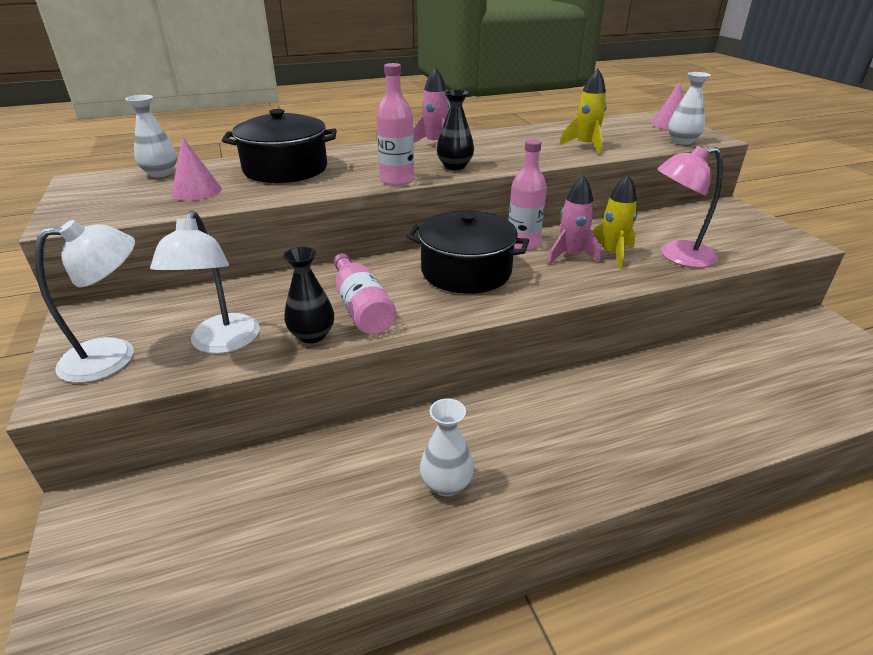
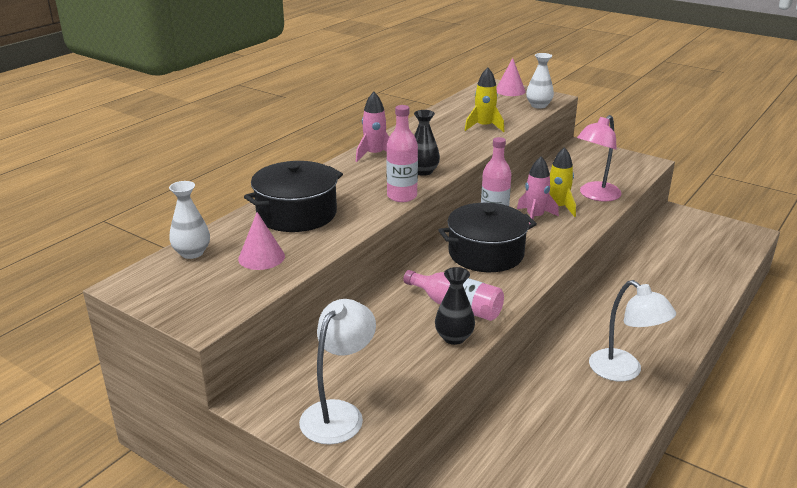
camera: 35 degrees left, 5 degrees down
(222, 343) = (402, 370): white lamp -> white lamp (624, 371)
(446, 484) = (598, 400): white vase -> none

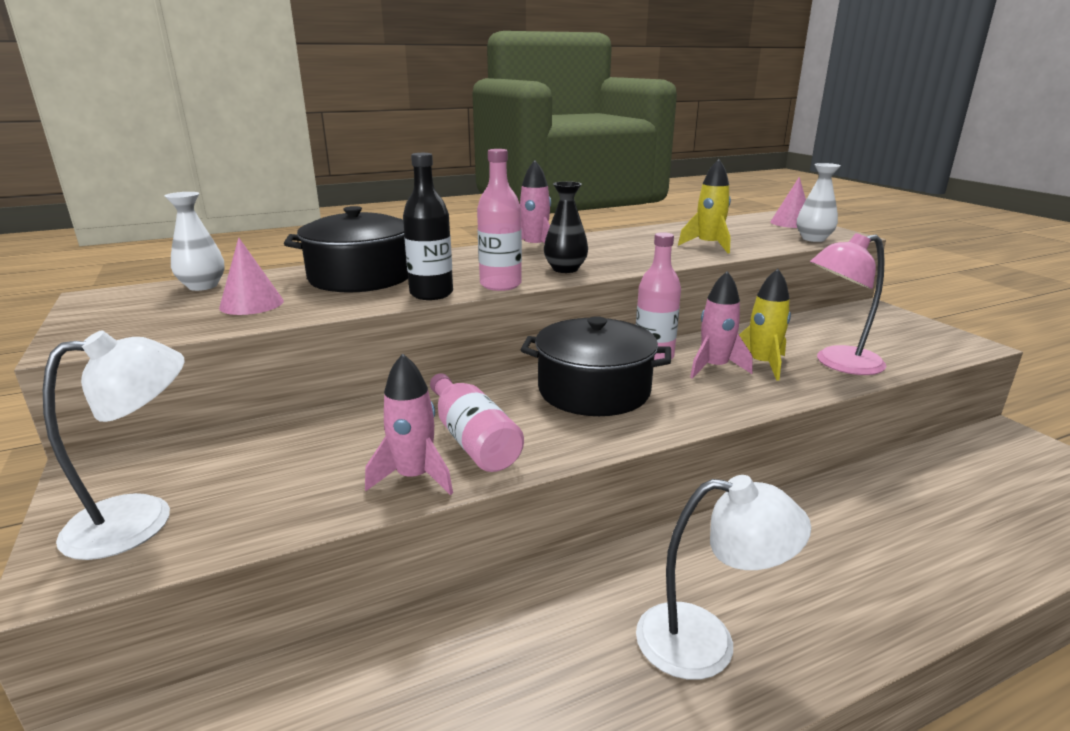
camera: 30 degrees right, 5 degrees down
(369, 215) = (431, 294): none -> black bottle
(454, 337) = (414, 477): black vase -> pink rocket
(624, 371) = (706, 642): white lamp -> white lamp turned 75 degrees counterclockwise

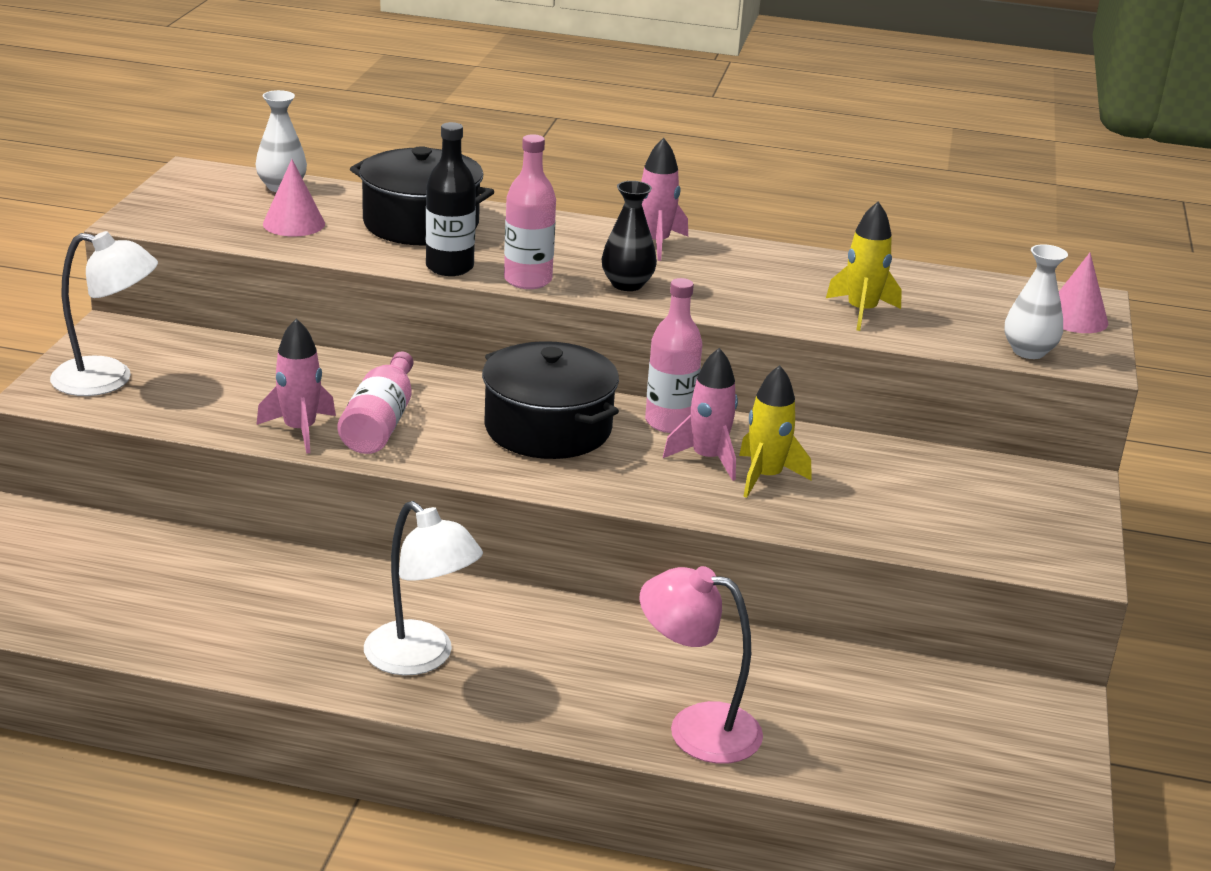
camera: 35 degrees right, 5 degrees up
(838, 363) = (852, 512): pink lamp -> pink lamp (696, 728)

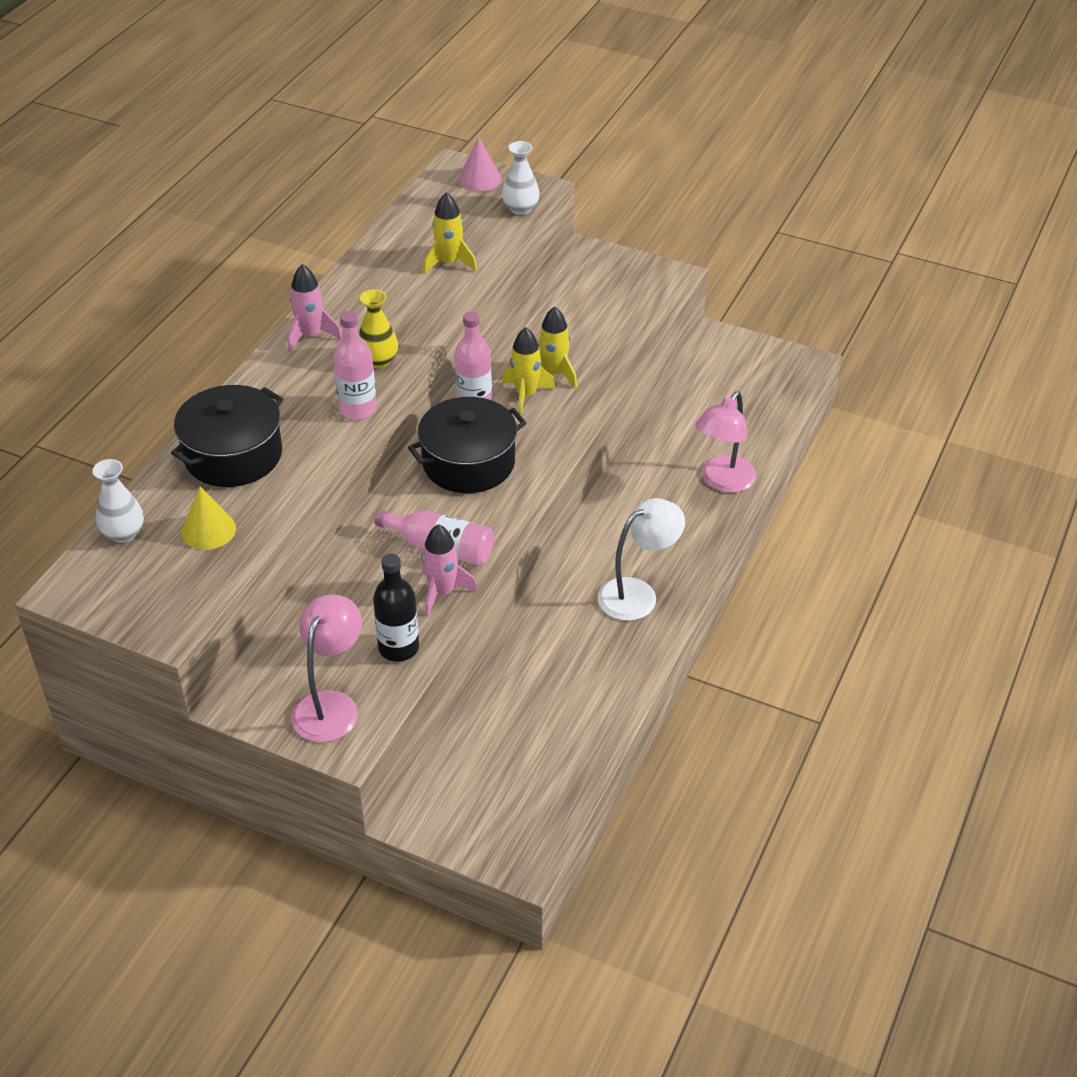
camera: 75 degrees left, 15 degrees up
(108, 380) = (331, 705): white lamp -> pink lamp
(294, 223) = (208, 530): pink cone -> yellow cone
(449, 267) = (323, 447): black bottle -> black bottle (398, 648)
(627, 284) = (378, 361): black vase -> yellow vase
(707, 458) = (526, 395): pink rocket -> yellow rocket

